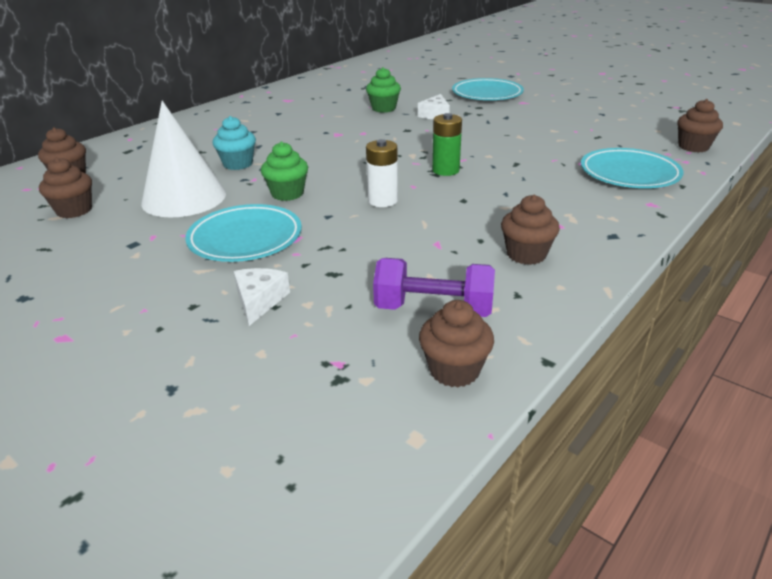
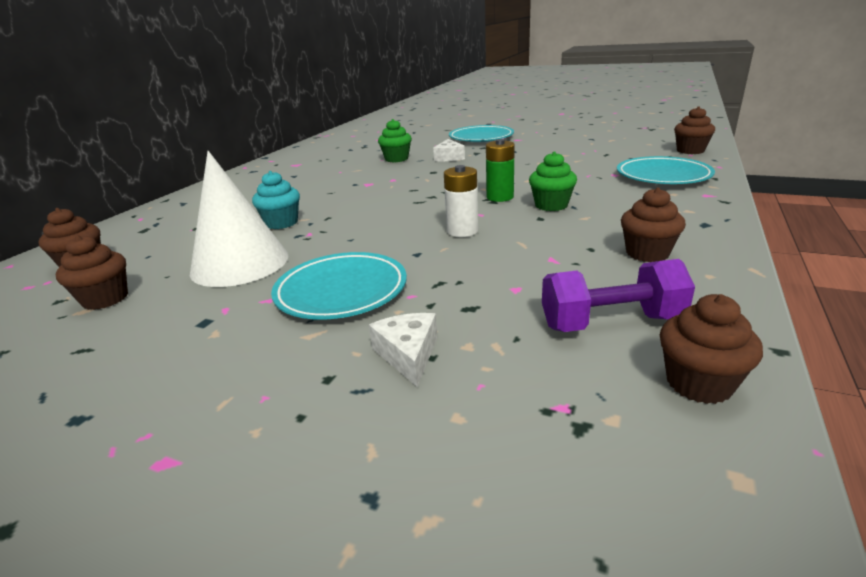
camera: 15 degrees left, 5 degrees down
(287, 193) = (356, 241): green cupcake -> green cupcake (551, 205)

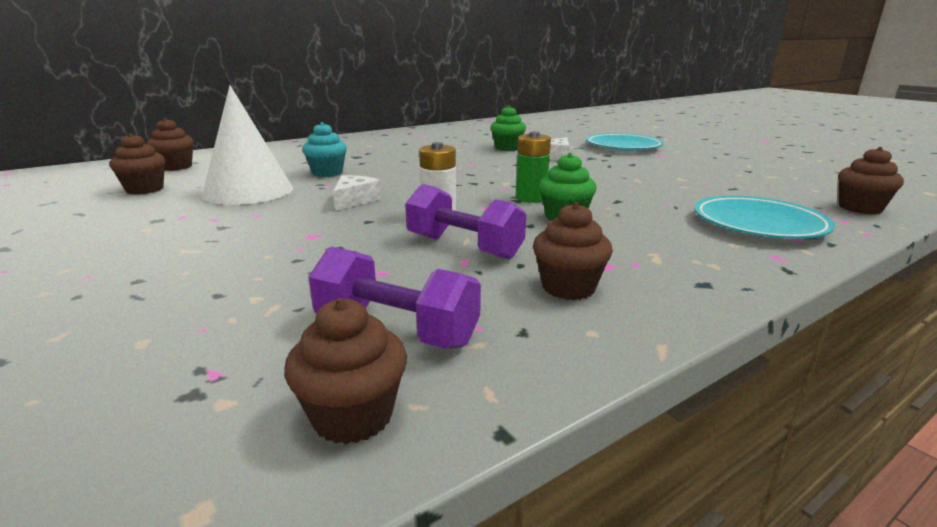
camera: 30 degrees right, 5 degrees down
(341, 291) = (264, 229): turquoise plate -> none
(408, 354) = (208, 286): white cheese -> white cheese (354, 200)
(531, 249) = (463, 247): none -> purple dumbbell

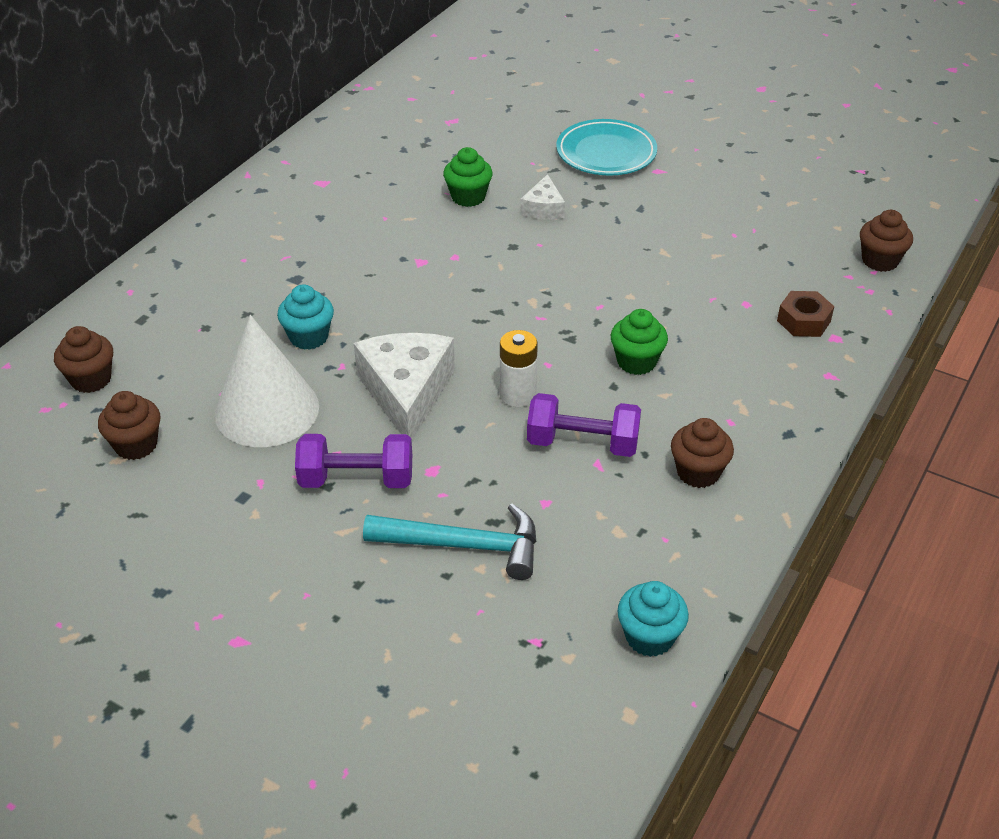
camera: 25 degrees left, 20 degrees up
(265, 280) = (464, 545): none -> turquoise hammer
(353, 416) = (649, 637): brown cupcake -> turquoise cupcake
(354, 200) = (407, 392): white cheese -> white cheese, size x1.92
(396, 330) = (614, 562): purple dumbbell -> purple dumbbell (356, 479)
(531, 198) = (581, 330): green battery -> none
(758, 224) = (803, 321): turquoise plate -> brown nut

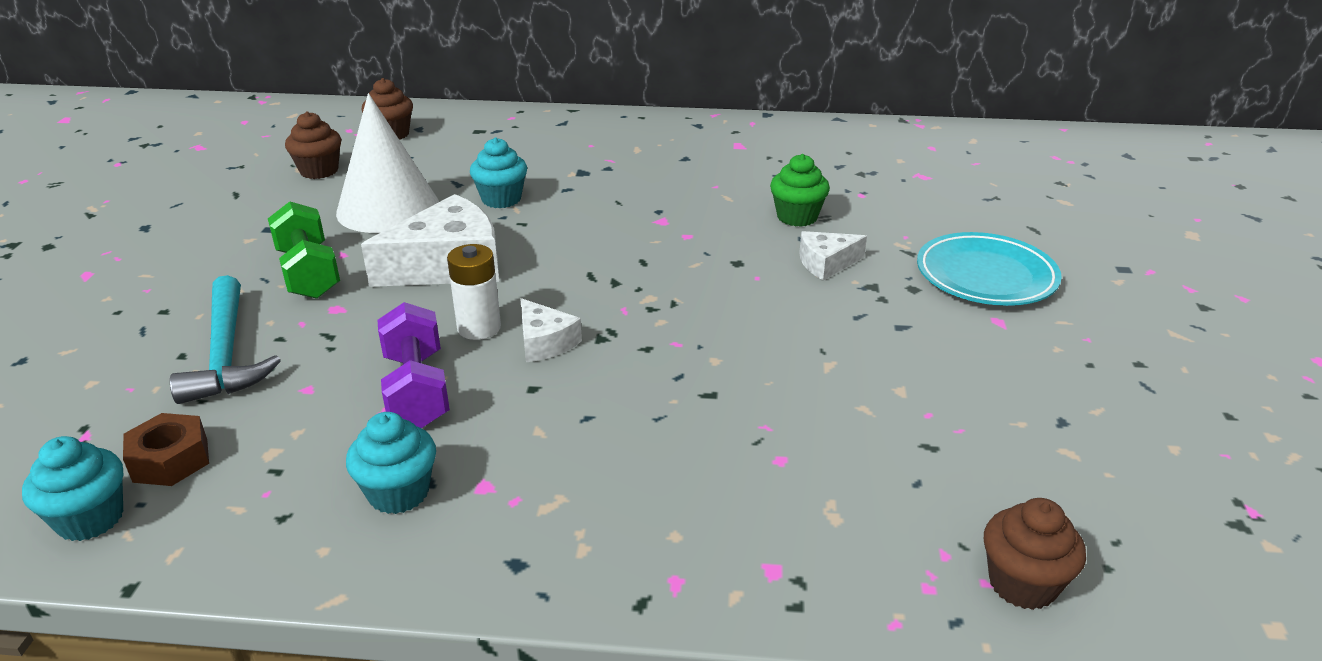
camera: 65 degrees right, 10 degrees down
(356, 479) = (308, 273): purple dumbbell -> green dumbbell
(559, 366) = (544, 342): none -> white cheese
(636, 362) = (588, 394): green cupcake -> none
(698, 472) = (398, 493): brown cupcake -> turquoise cupcake
(803, 321) = (785, 525): brown nut -> brown nut (170, 460)

